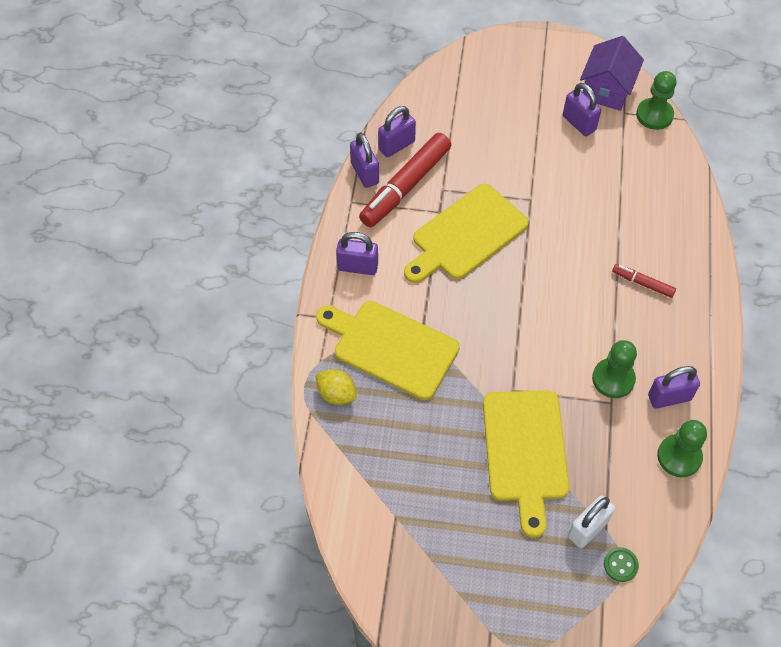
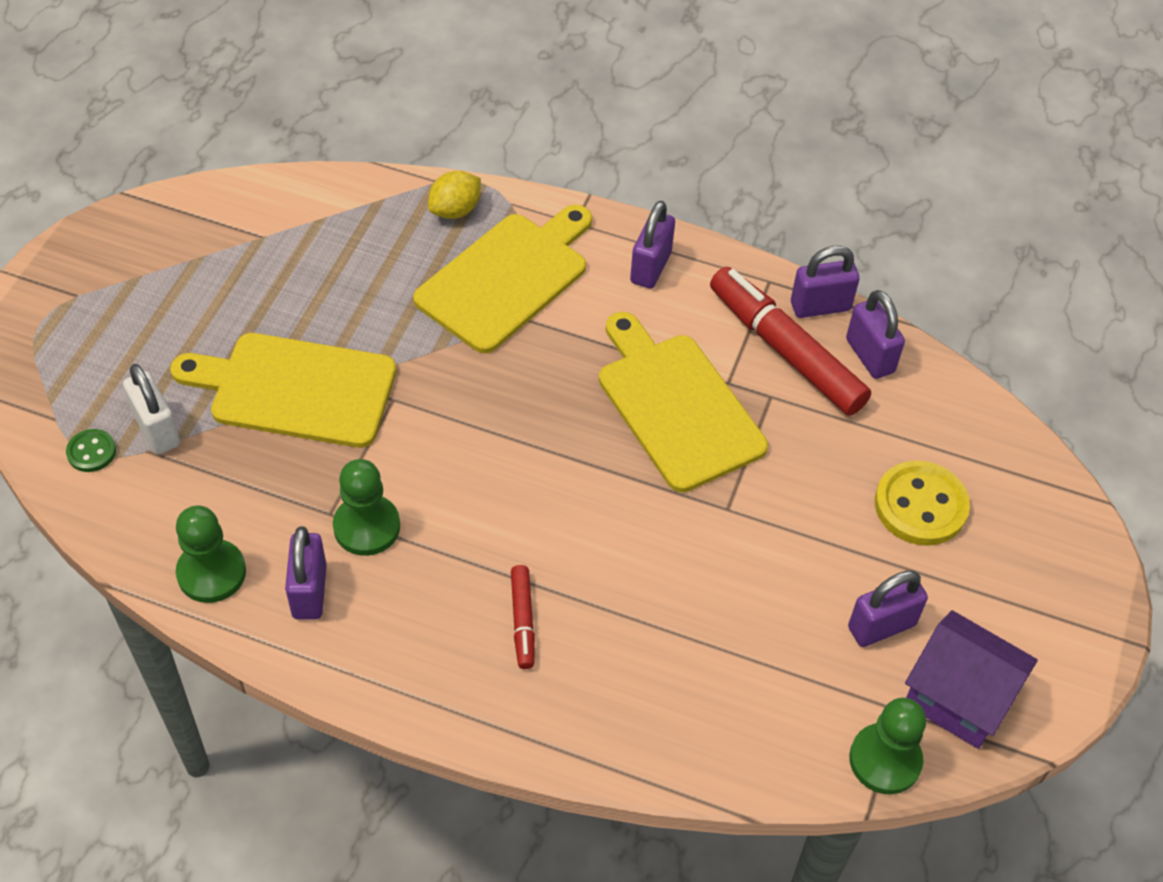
camera: 100 degrees right, 5 degrees down
(496, 113) = (920, 505): none -> yellow button
(642, 283) = (522, 621): red marker -> red marker turned 135 degrees clockwise

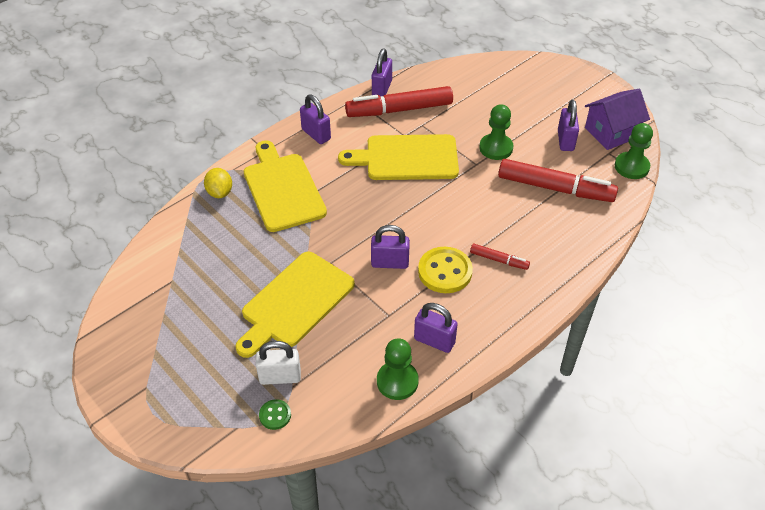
camera: 60 degrees left, 5 degrees down
(367, 527) = (407, 302): green pawn -> green pawn (496, 148)
(744, 649) = (555, 188): none -> red marker
(870, 356) = (420, 85): purple padlock -> purple padlock (390, 263)
(920, 505) = (510, 103): yellow button -> yellow button (445, 271)

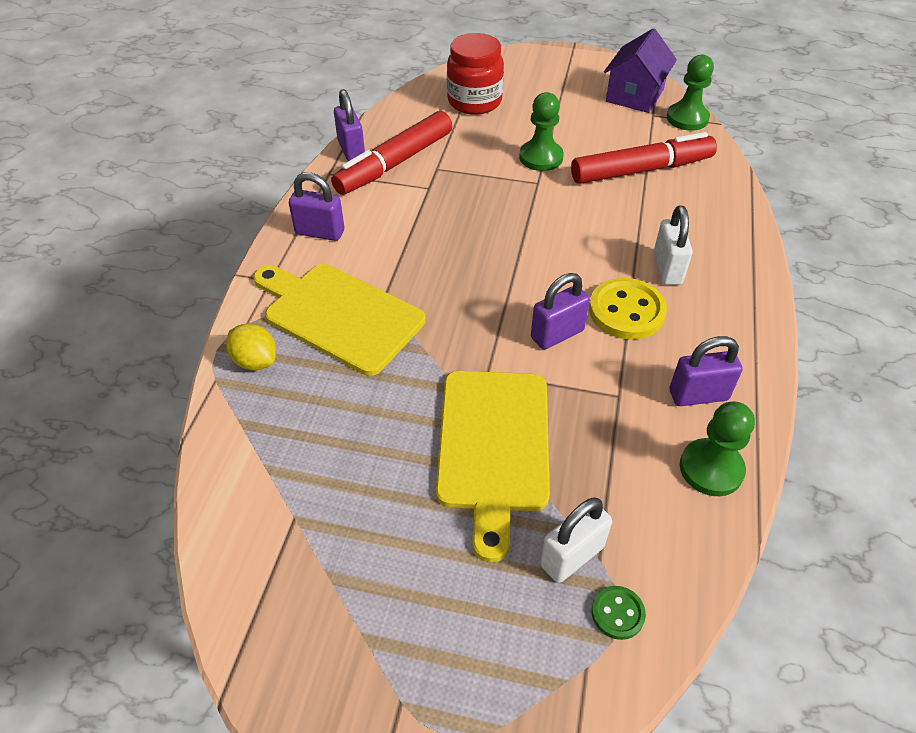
camera: 35 degrees left, 0 degrees up
(407, 158) = (456, 210): yellow cutting board -> none
(492, 88) = (474, 101): none -> red jar
(499, 260) = (667, 269): red marker -> white padlock
(565, 140) = (601, 121): purple padlock -> none

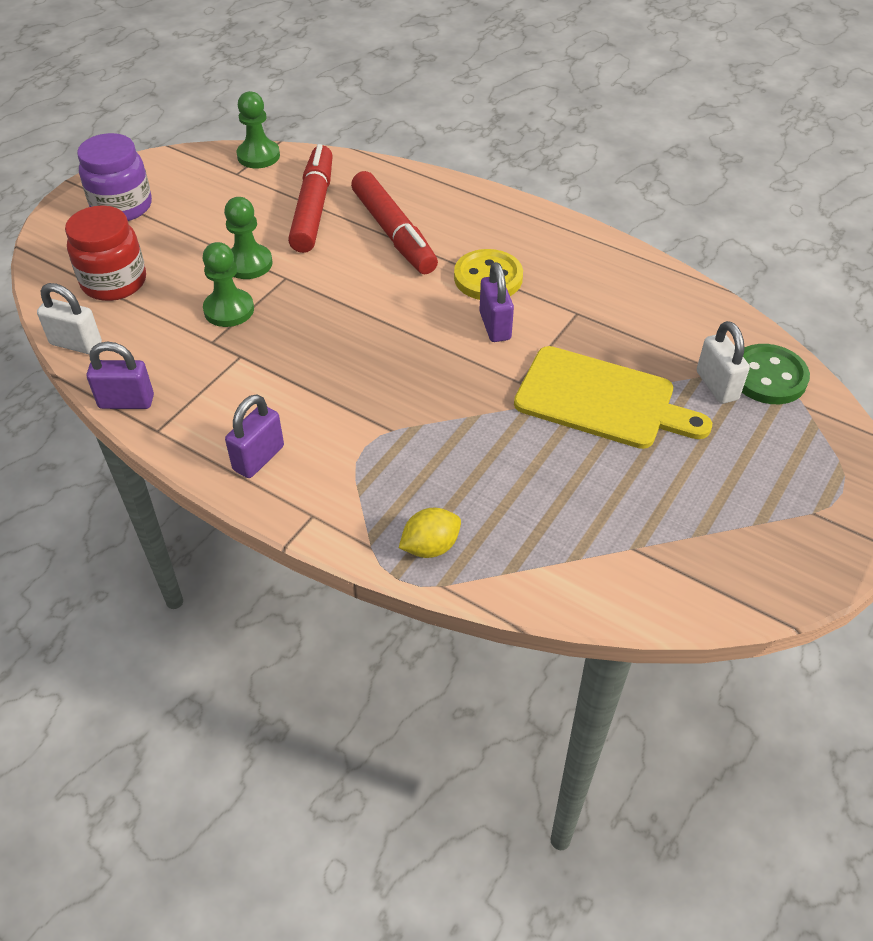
camera: 70 degrees left, 0 degrees up
(339, 315) = (397, 468): yellow cutting board -> none
(394, 163) = (179, 371): red marker -> red marker (393, 233)
(563, 76) = (122, 207): none -> purple jar
(617, 613) = (768, 377): green button -> green button, size x1.93
(634, 95) = (197, 173): purple house -> none
(667, 269) = (451, 238): white padlock -> white padlock (76, 344)
(698, 395) = (593, 271): purple padlock -> none
(711, 469) = (663, 290): green pawn -> green pawn (229, 310)

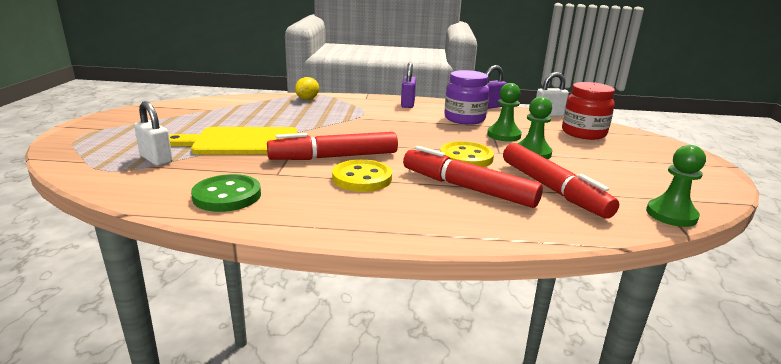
camera: 150 degrees right, 25 degrees down
(122, 207) = (667, 161): purple jar -> purple jar (464, 119)
(337, 279) = (466, 157): none -> yellow button
(495, 326) = (334, 157): purple padlock -> red marker
(768, 377) = (111, 169): green button -> green button (227, 196)

